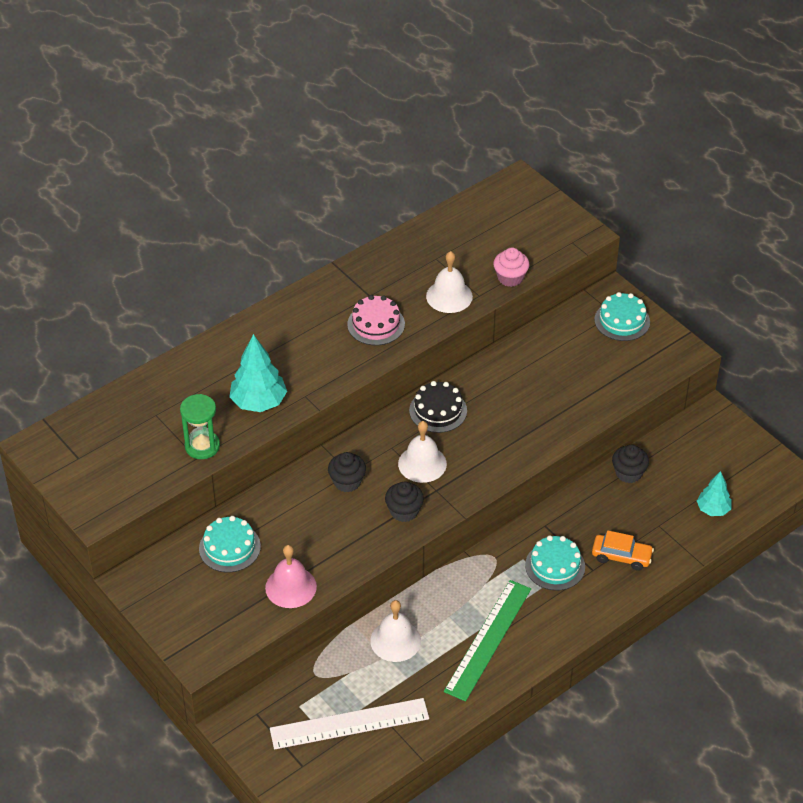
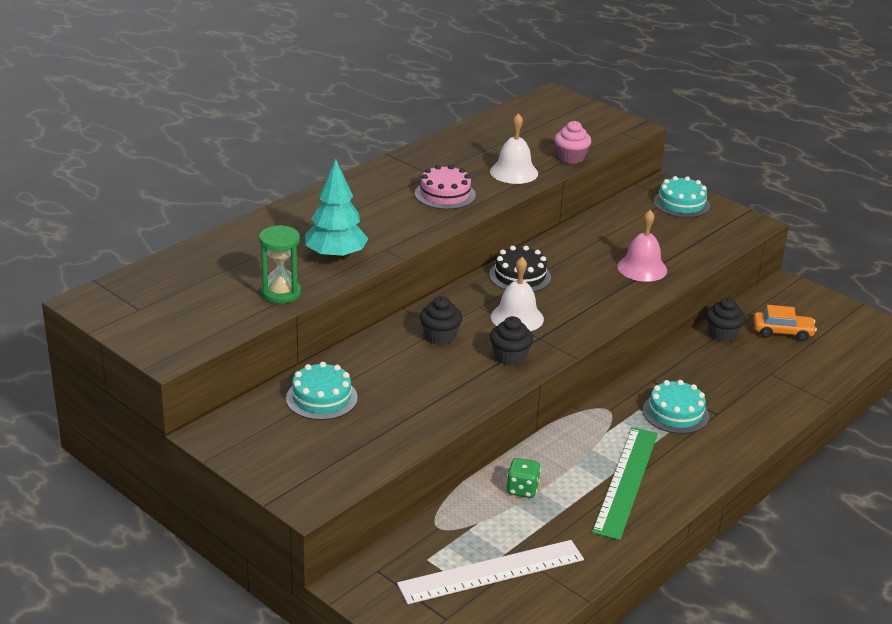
camera: 10 degrees left, 15 degrees down
(291, 587) = (401, 428): pink bell -> pink bell (642, 268)
(395, 640) = (522, 489): white bell -> green dice
(621, 556) = (743, 401): orange car -> orange car (782, 332)
(713, 509) = (820, 357): turquoise tree -> none

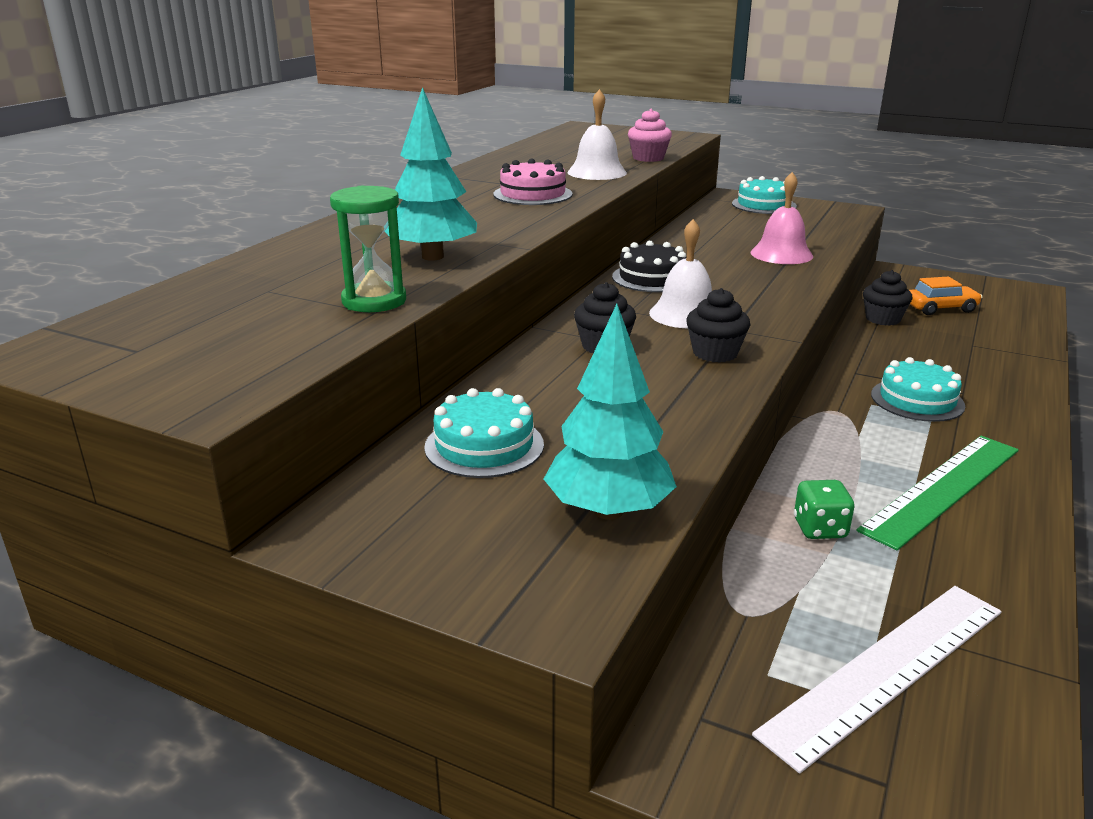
camera: 15 degrees left, 5 degrees down
(365, 453) = (609, 511): none -> turquoise tree
(626, 481) = (943, 488): green ruler -> green ruler turned 45 degrees clockwise

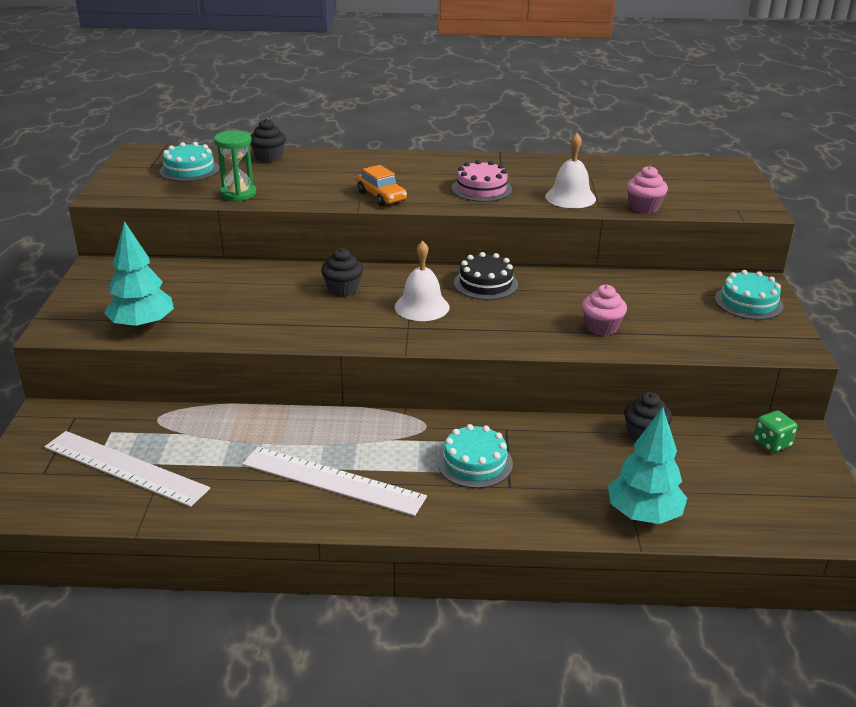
camera: 65 degrees right, 5 degrees up
(433, 257) = (319, 190): turquoise tree -> turquoise tree (643, 515)
(484, 446) = (193, 282): turquoise cake -> turquoise cake (189, 170)
(715, 353) = (359, 326): black cupcake -> black cupcake (269, 157)
(781, 254) = (601, 327): pink bell -> pink cupcake
(820, 529) = (254, 434): green dice -> green dice (771, 443)
(940, 308) = (711, 467): orange car -> orange car (381, 196)
(943, 488) = (332, 480): green ruler -> white ruler

